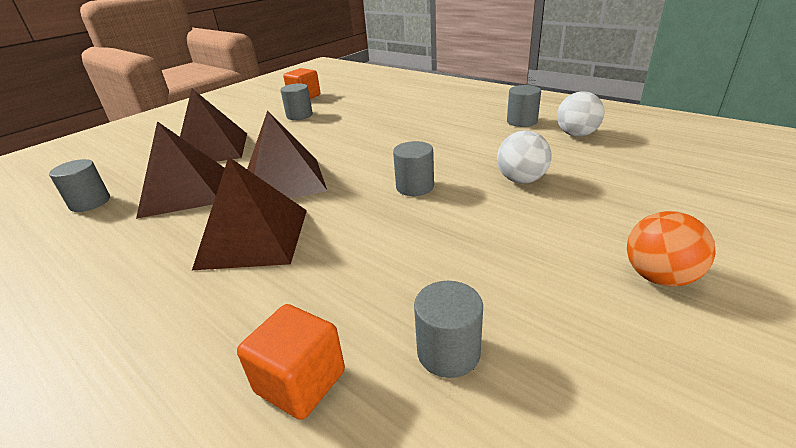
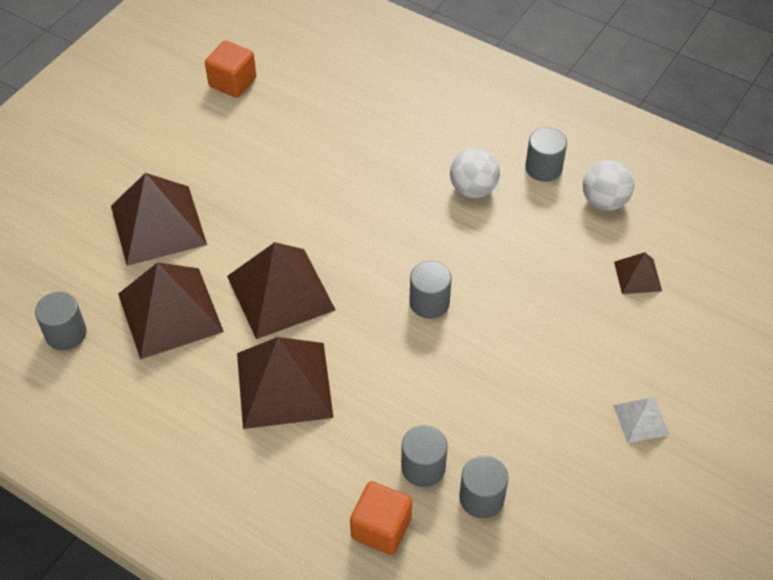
camera: 10 degrees left, 20 degrees up
(299, 115) = (245, 140): grey cylinder -> grey cylinder (423, 467)
(521, 180) = (539, 290): white ball -> white ball (473, 189)
(619, 172) = (637, 276): none -> brown pyramid
(659, 277) = (641, 419): orange ball -> white pyramid

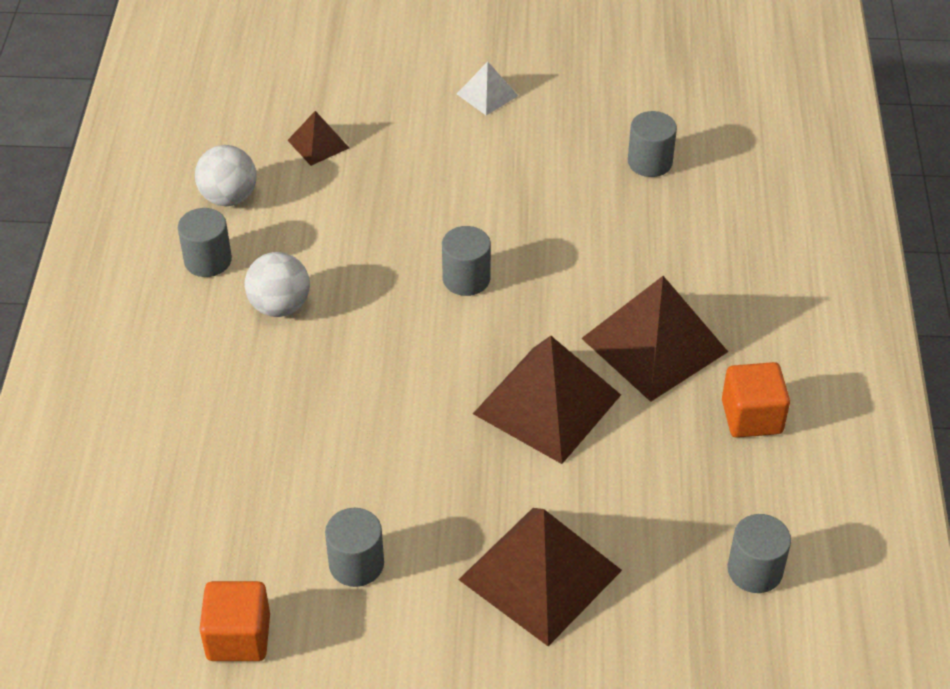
camera: 120 degrees left, 5 degrees down
(170, 312) = (649, 488): brown pyramid -> none
(381, 528) = (735, 211): orange cube -> orange cube (751, 417)
(423, 467) = (654, 209): grey cylinder -> grey cylinder (356, 564)

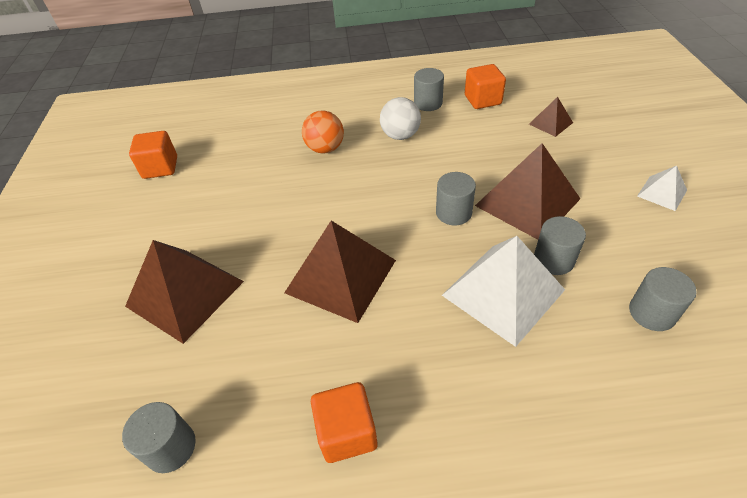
camera: 85 degrees right, 0 degrees up
(229, 197) = (482, 100): white ball -> orange cube
(276, 400) = (325, 149): none -> orange ball
(356, 564) = (203, 202): grey cylinder -> grey cylinder (553, 260)
(602, 263) = (502, 292): none -> white pyramid
(654, 345) = (418, 341): brown pyramid -> brown pyramid (527, 202)

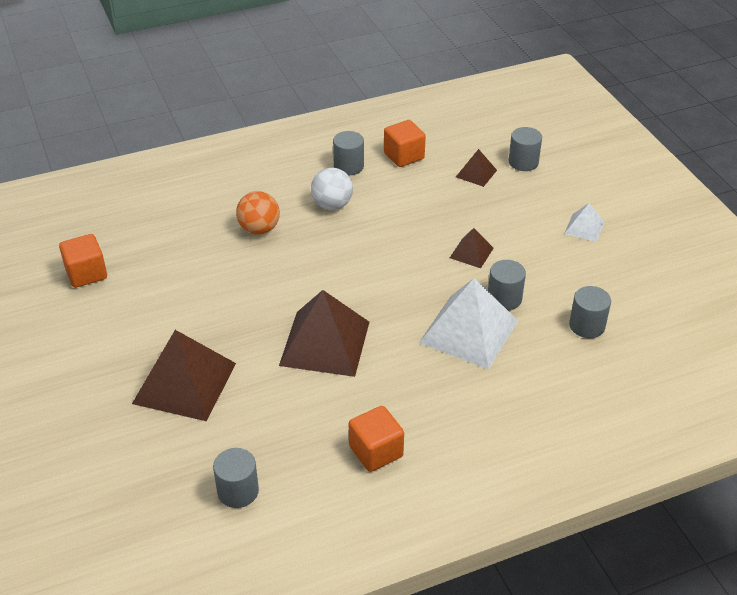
camera: 20 degrees left, 5 degrees down
(453, 213) = (408, 272): grey cylinder -> grey cylinder (523, 162)
(527, 202) = (471, 253): brown pyramid -> brown pyramid, size x0.49

